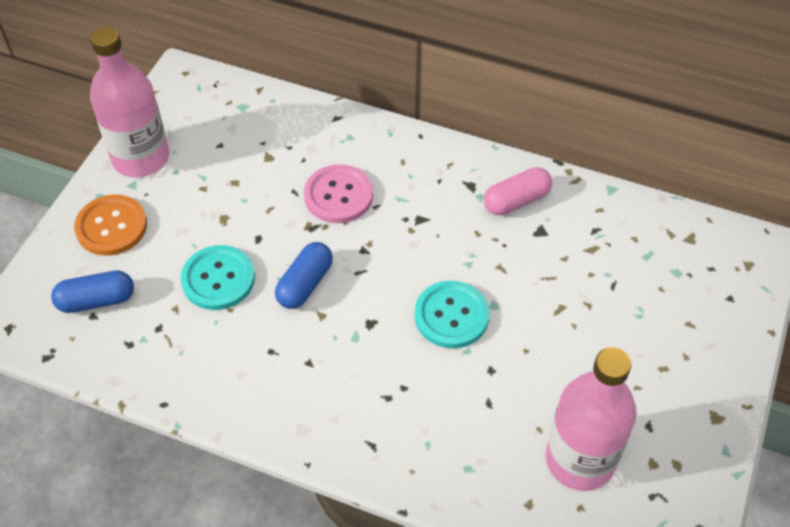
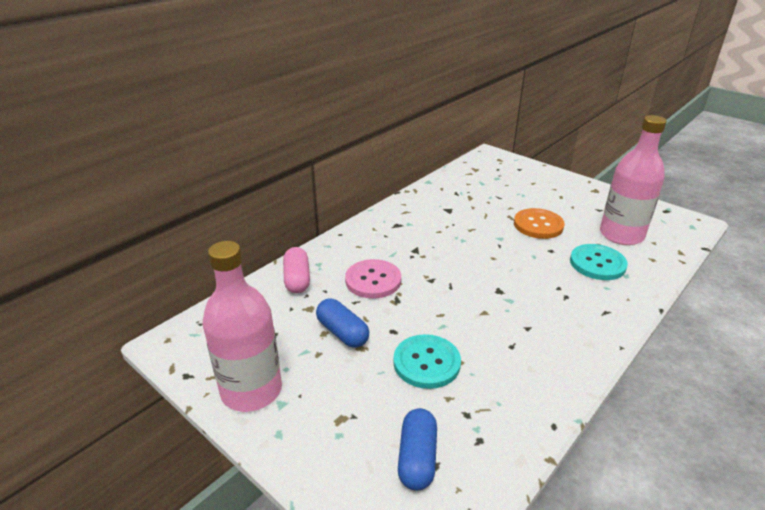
camera: 70 degrees left, 20 degrees down
(111, 226) = (327, 429): orange button -> orange button (538, 225)
(305, 284) = (451, 314): blue capsule -> blue capsule (342, 333)
(451, 316) = (504, 255): turquoise button -> turquoise button (597, 263)
(516, 200) = (420, 212): pink capsule -> pink capsule (297, 279)

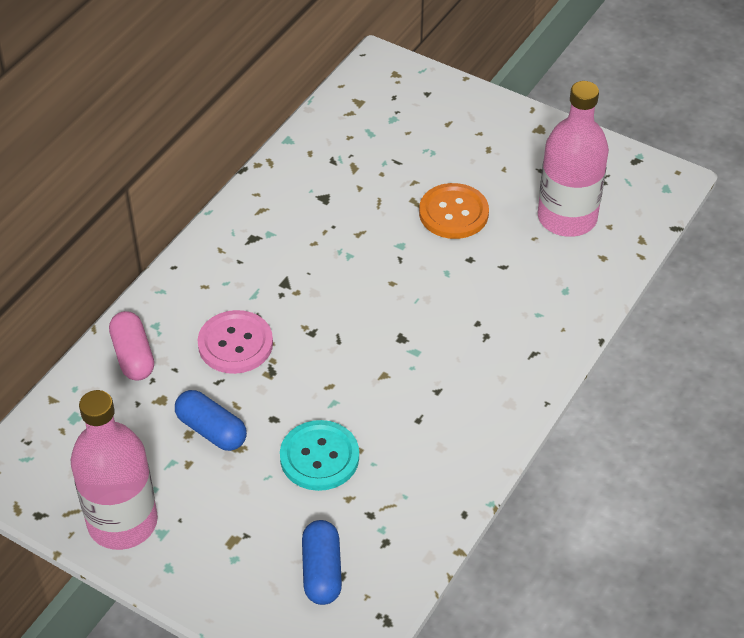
camera: 10 degrees left, 15 degrees up
(597, 263) = (530, 275): turquoise button -> none

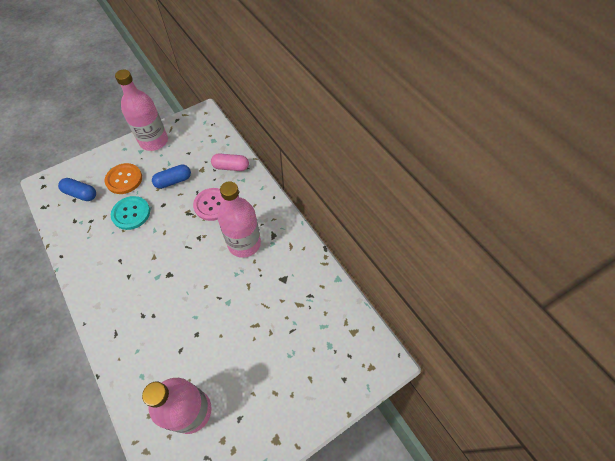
camera: 115 degrees right, 10 degrees up
(289, 267) = (244, 243): none -> pink bottle
(453, 213) = (234, 342): orange button -> orange button (124, 179)

